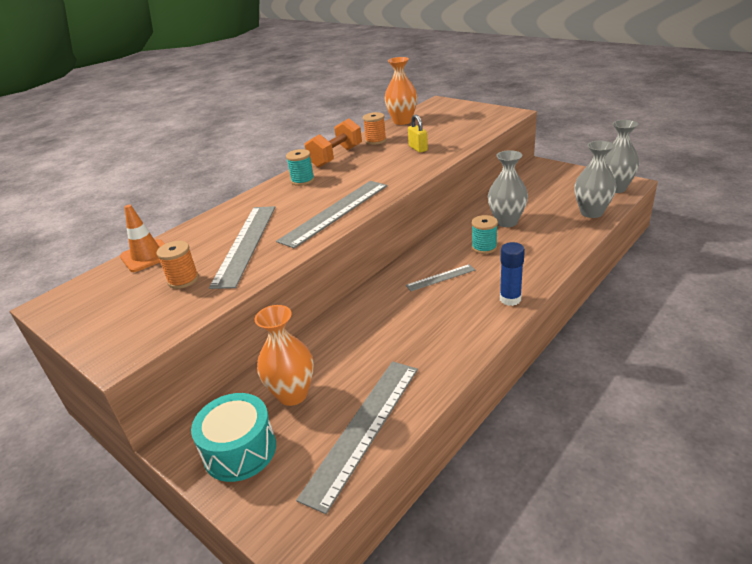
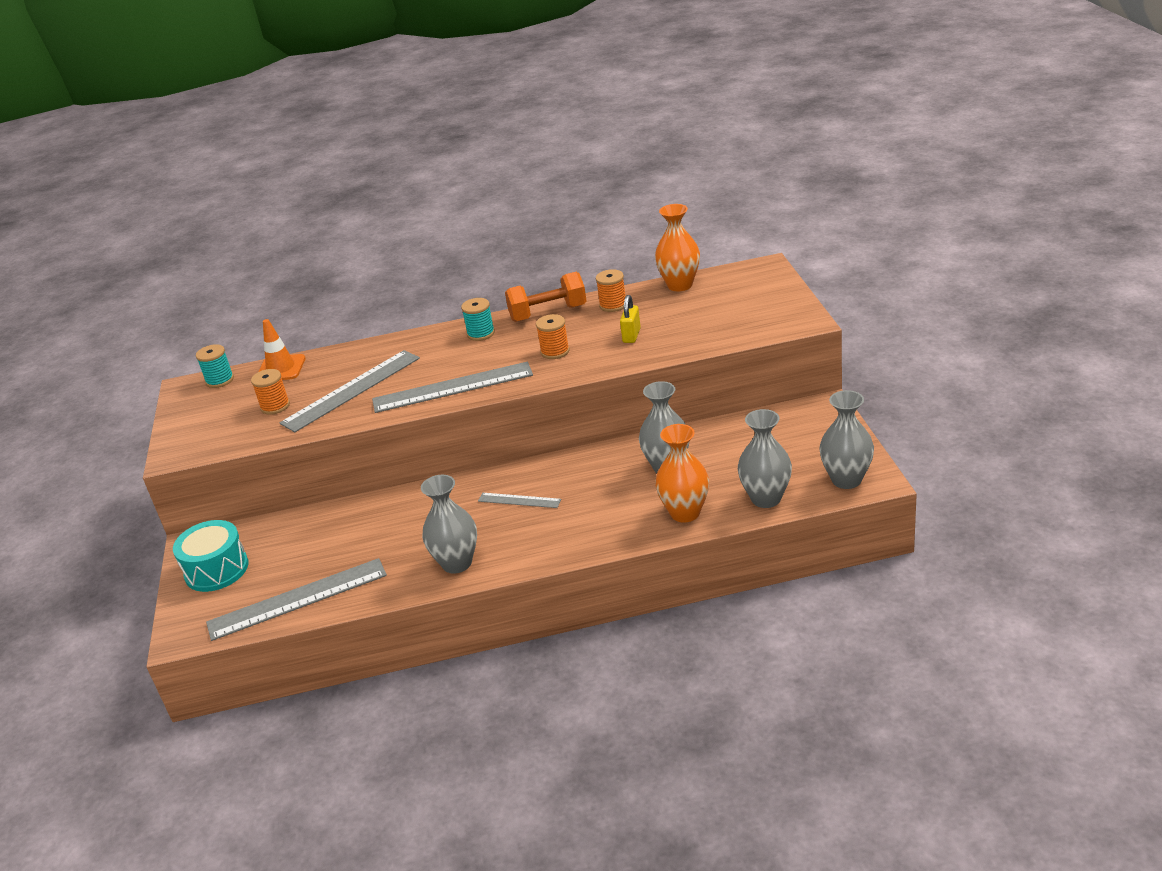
camera: 40 degrees right, 0 degrees up
(292, 394) = (290, 546): orange vase -> orange vase (685, 513)
(379, 171) = (555, 351): none -> orange spool
(460, 334) = (457, 563): none -> grey vase
(484, 247) = (601, 487): turquoise spool -> turquoise spool (220, 380)
(510, 299) = (539, 553): blue glue stick -> none

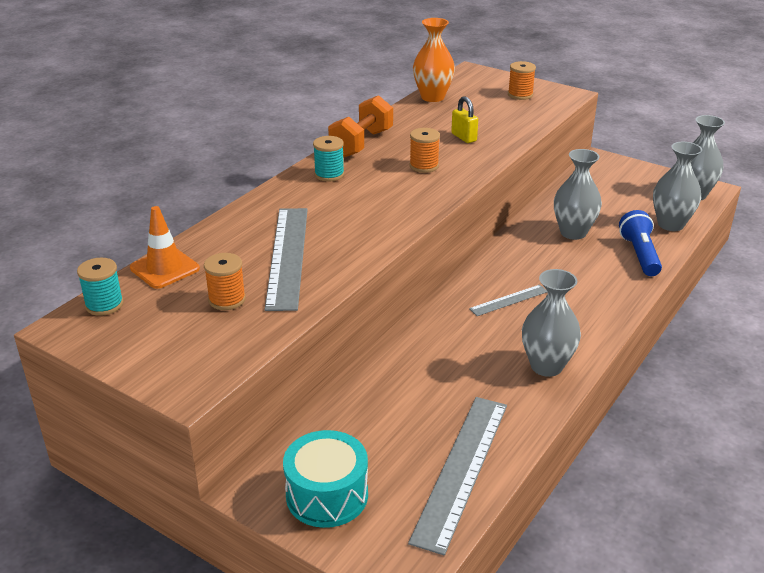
camera: 50 degrees left, 0 degrees up
(452, 387) = (386, 219): grey ruler -> none
(613, 305) = (406, 123): orange spool -> orange spool (520, 95)
(685, 513) = (639, 255): orange vase -> blue flashlight

